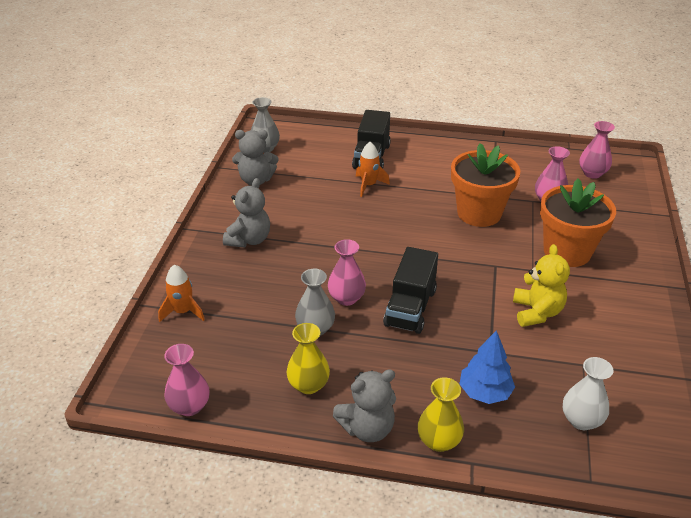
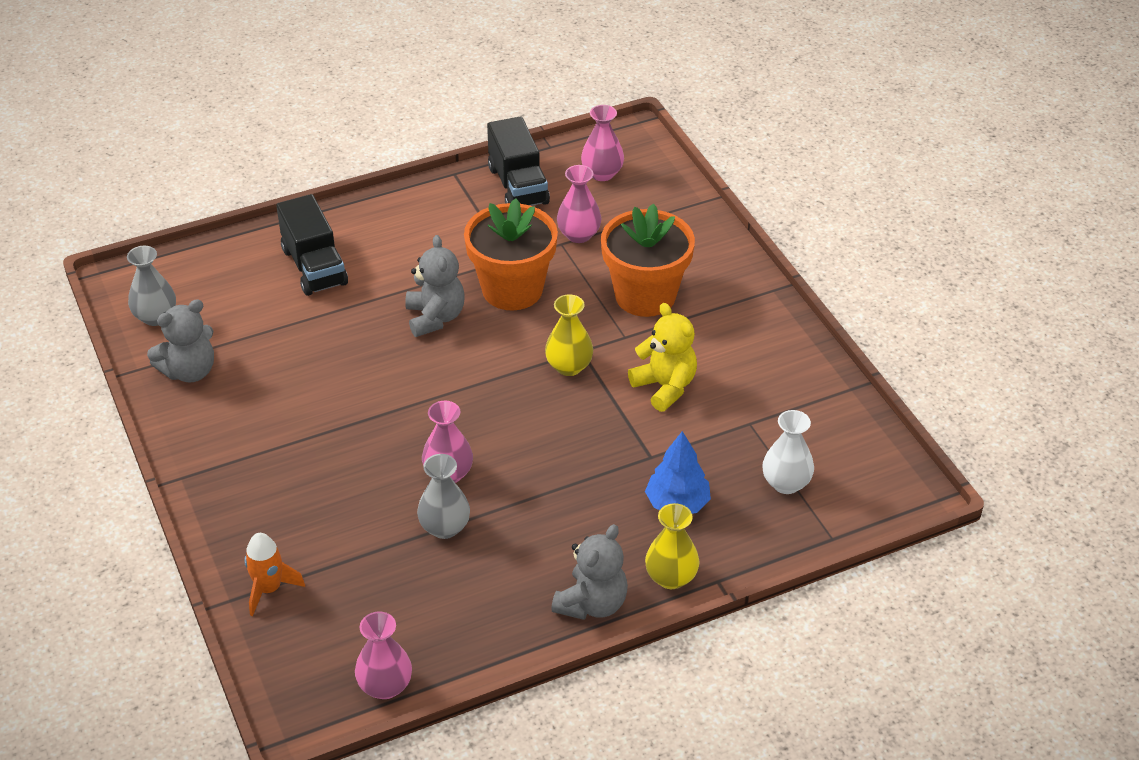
camera: 35 degrees left, 5 degrees up
(249, 240) = (261, 458): grey teddy bear -> grey teddy bear (435, 317)
(308, 385) = (493, 593): yellow vase -> yellow vase (569, 366)
(369, 185) = (347, 311): orange rocket -> none
(410, 307) = (528, 449): black truck -> black truck (518, 185)

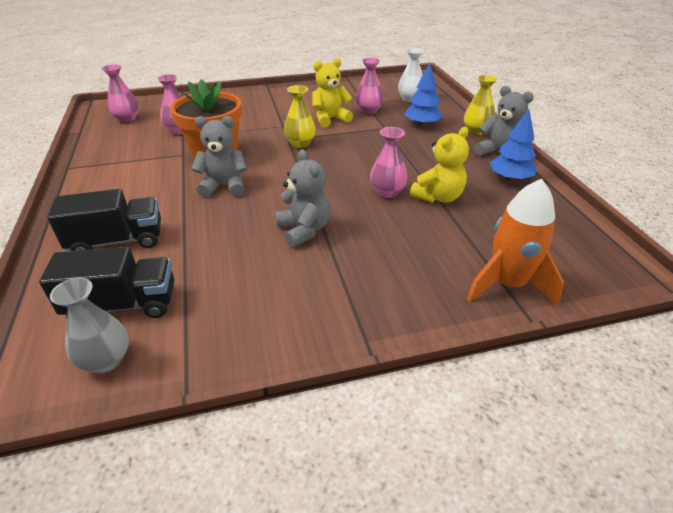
camera: 80 degrees left, 5 degrees down
(189, 371) = (212, 331): grey teddy bear -> grey teddy bear (304, 230)
(269, 589) = (507, 284): orange rocket -> orange rocket, size x1.61
(385, 686) = (589, 230): pink vase -> pink vase (368, 110)
(444, 527) = (438, 197): grey vase -> yellow teddy bear
(511, 611) = (509, 178): none -> blue tree
(518, 185) = (108, 145): black truck -> black truck (122, 305)
(645, 296) = (251, 117): orange flower pot -> none

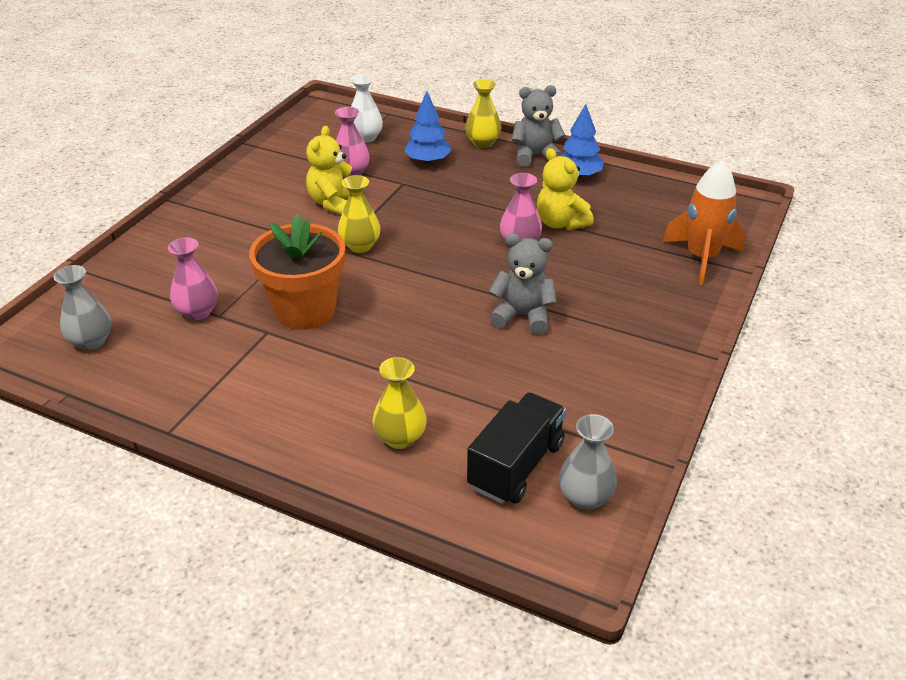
camera: 50 degrees left, 0 degrees up
(117, 241) = (400, 438): black truck -> yellow vase
(127, 119) = (91, 341): pink vase -> grey vase
(224, 186) = (382, 330): grey teddy bear -> none
(438, 197) = (560, 223): yellow teddy bear -> yellow teddy bear turned 150 degrees clockwise

